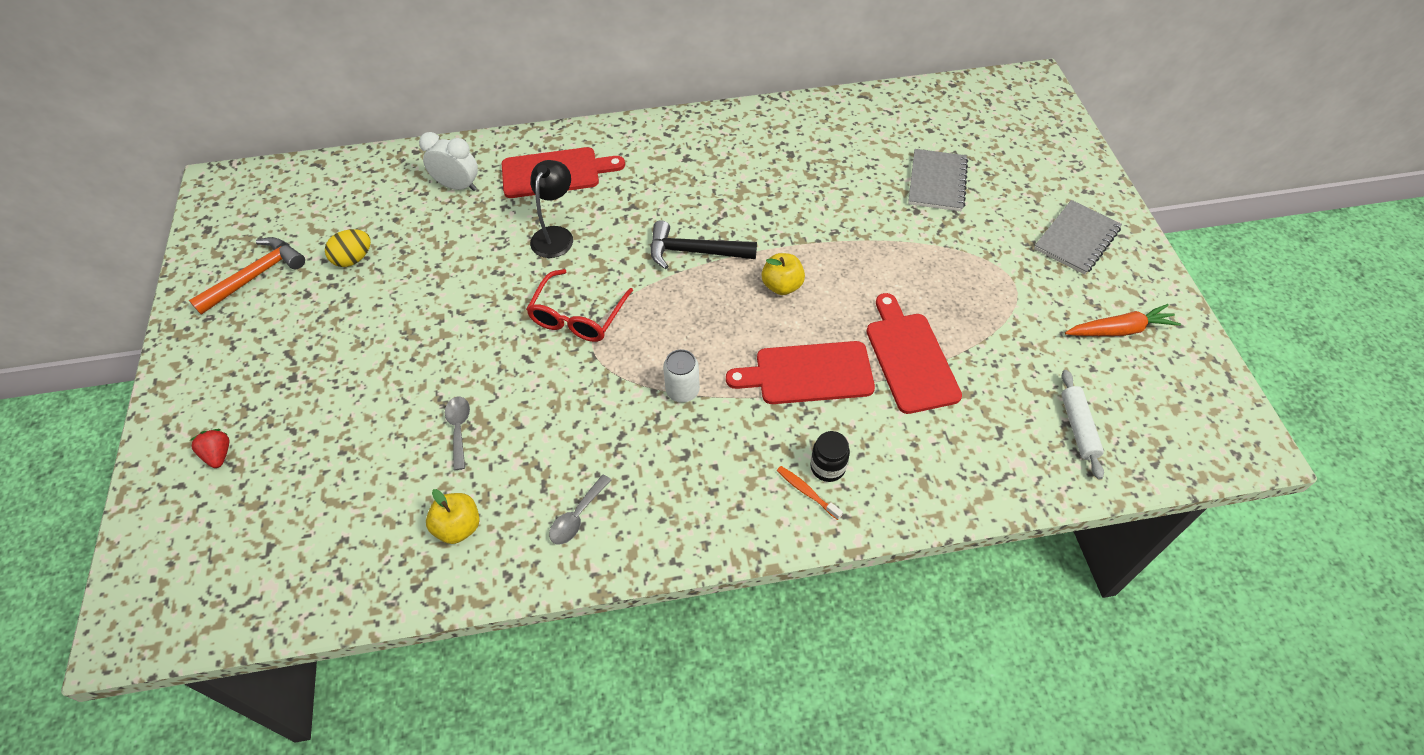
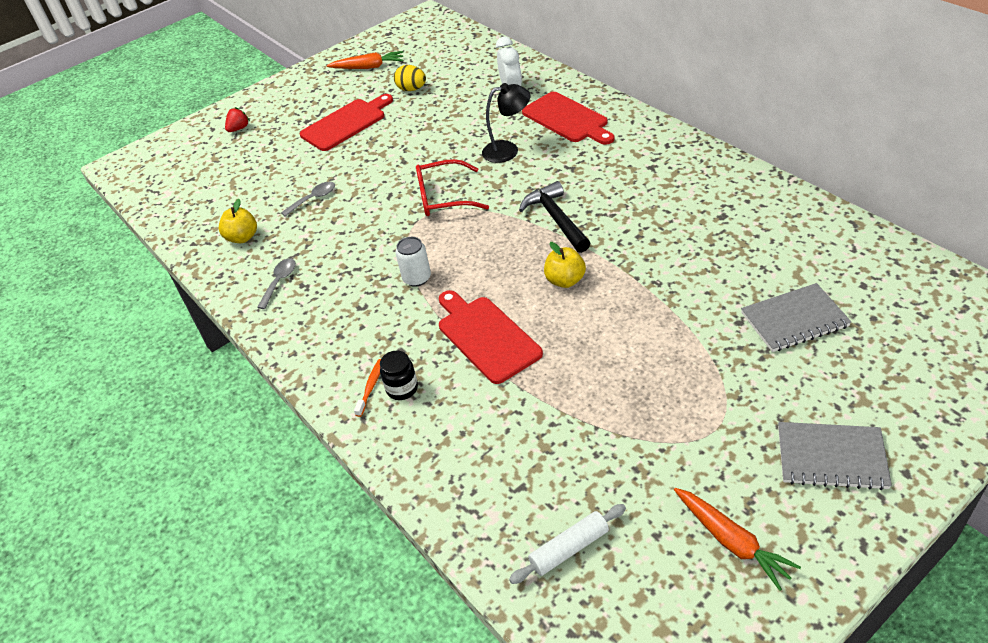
camera: 65 degrees right, 10 degrees down
(255, 276) = (368, 67): orange hammer -> orange carrot
(577, 516) = (279, 282): grey spoon -> grey spoon turned 105 degrees clockwise
(910, 358) = (554, 391): red cutting board -> red cutting board (346, 123)

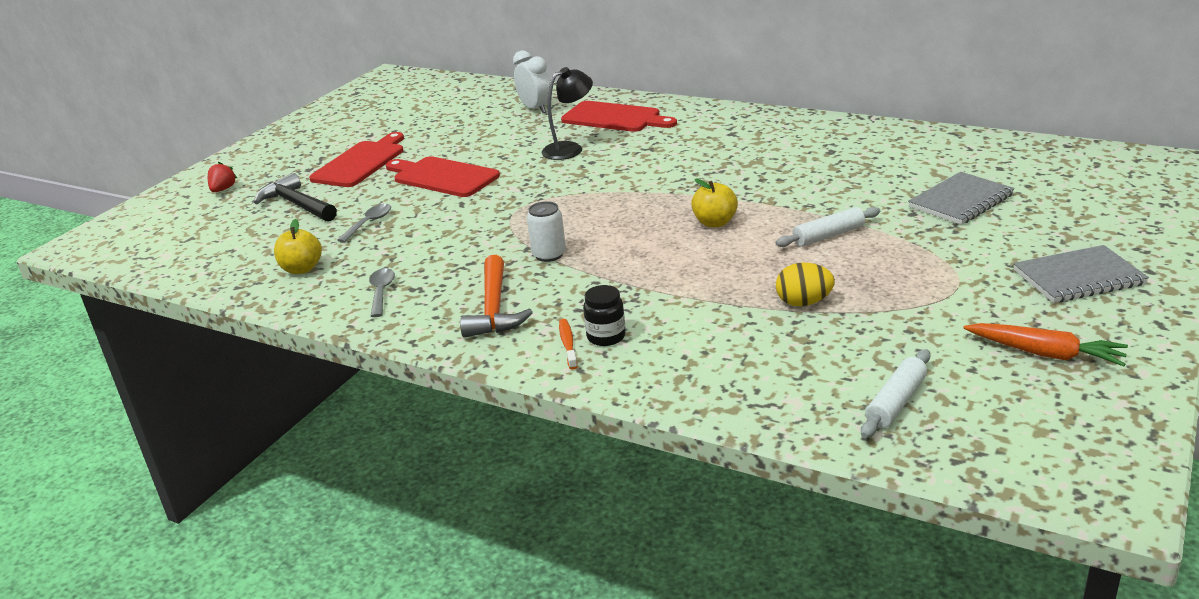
camera: 25 degrees left, 15 degrees down
(344, 327) = (494, 308): none -> orange hammer
(368, 67) = (352, 119): orange carrot -> none
(412, 89) = (419, 126): yellow egg -> yellow egg (803, 302)
(443, 197) = (527, 193): red glasses -> none
(486, 336) = (666, 278): red cutting board -> red cutting board (442, 177)
(556, 219) = (666, 184): black hammer -> black hammer (297, 205)
(647, 327) = (828, 235): none -> white rolling pin

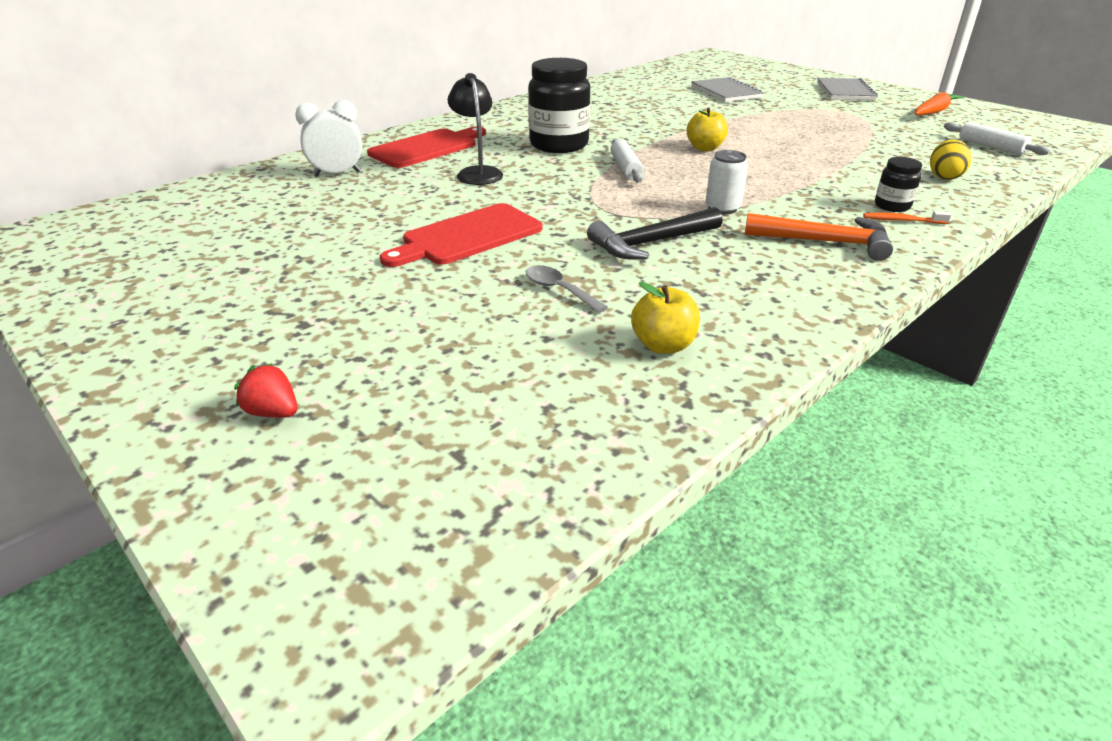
camera: 75 degrees left, 5 degrees up
(297, 205) = (434, 340): black hammer -> black hammer (651, 243)
(361, 163) = (342, 282): red cutting board -> none
(381, 292) = (761, 295): grey spoon -> none
(666, 160) = (559, 145): none -> black jar
(803, 302) = (854, 145): yellow egg -> yellow egg (944, 177)
(828, 235) = (753, 125): white rolling pin -> white rolling pin (625, 168)

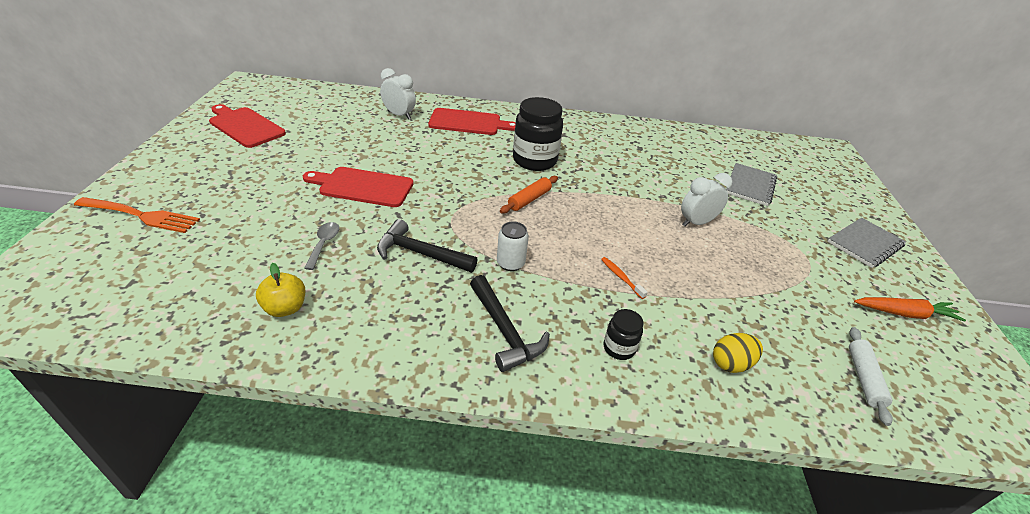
camera: 45 degrees right, 5 degrees up
(157, 271) = (245, 126): none -> red cutting board
(273, 412) = (140, 215): red strawberry -> orange fork
(477, 173) = (453, 153): black lamp -> none
(625, 168) = (529, 199): white rolling pin -> orange rolling pin
(705, 148) = (613, 218): yellow apple -> none
(753, 125) = (696, 223): none -> white clock
(824, 242) = (504, 330): orange hammer -> black hammer
(902, 220) = (594, 362): orange toothbrush -> orange toothbrush (621, 277)

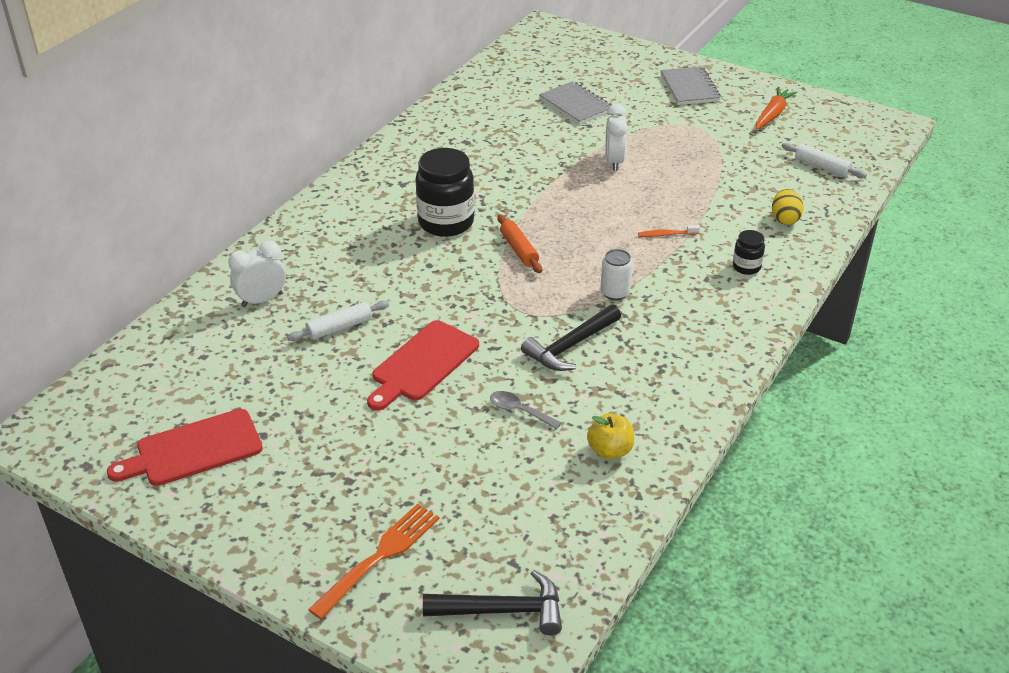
camera: 60 degrees left, 0 degrees up
(387, 146) = (339, 327): none -> white rolling pin
(468, 122) = (324, 247): red cutting board -> none
(504, 330) = (700, 321): black hammer -> black hammer (502, 610)

